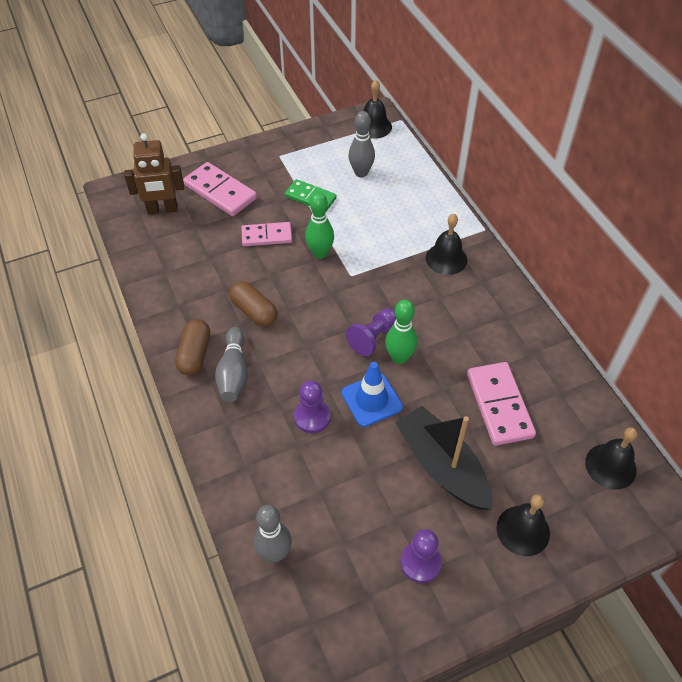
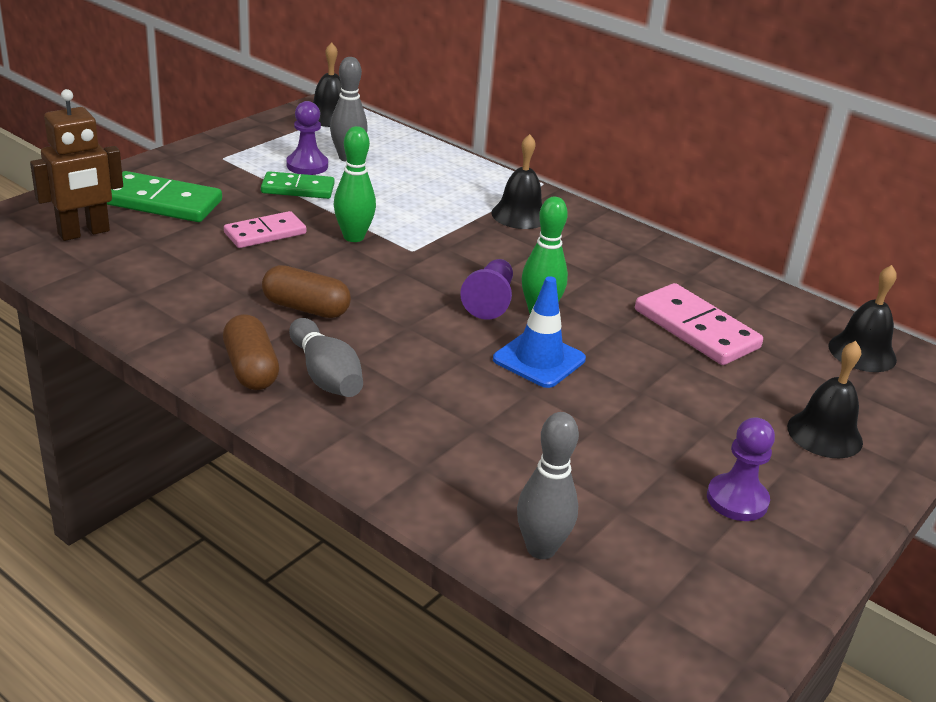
camera: 30 degrees left, 20 degrees down
(220, 192) = (161, 202): pink domino -> green domino
(312, 417) = (474, 394): purple pawn -> purple pawn (307, 165)
(442, 466) = (680, 400): black boat -> none

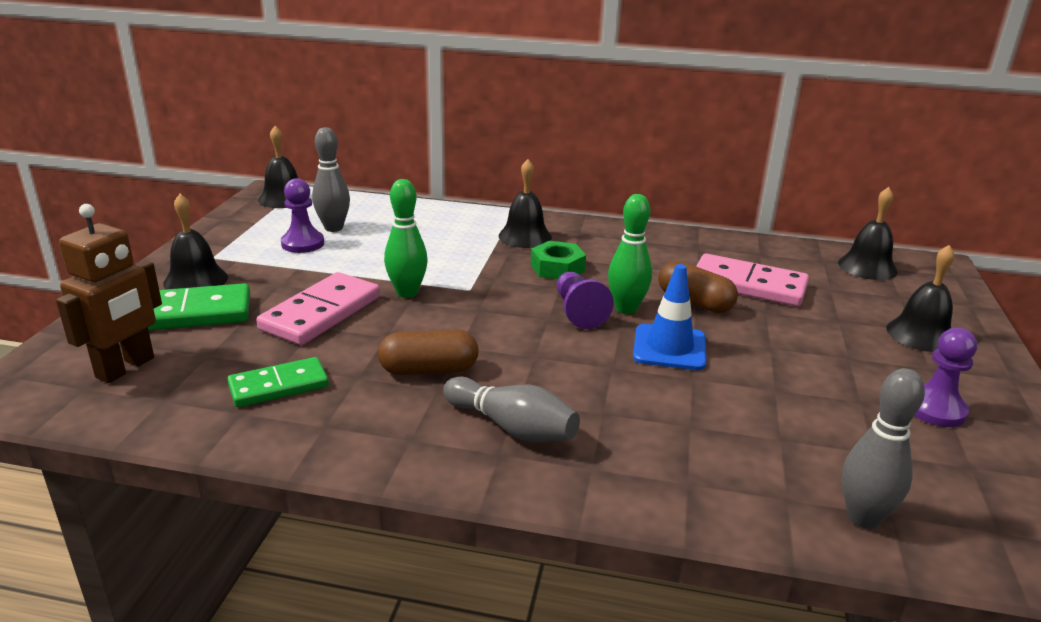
camera: 25 degrees left, 5 degrees down
(191, 175) = (195, 280): none -> black bell
(251, 369) = (435, 448): brown capsule -> brown capsule (694, 302)
(265, 233) = (321, 313): pink domino -> pink domino, size x1.50
(298, 189) = (314, 265): green domino -> green domino (279, 386)
(517, 255) = (557, 268): none -> green nut

